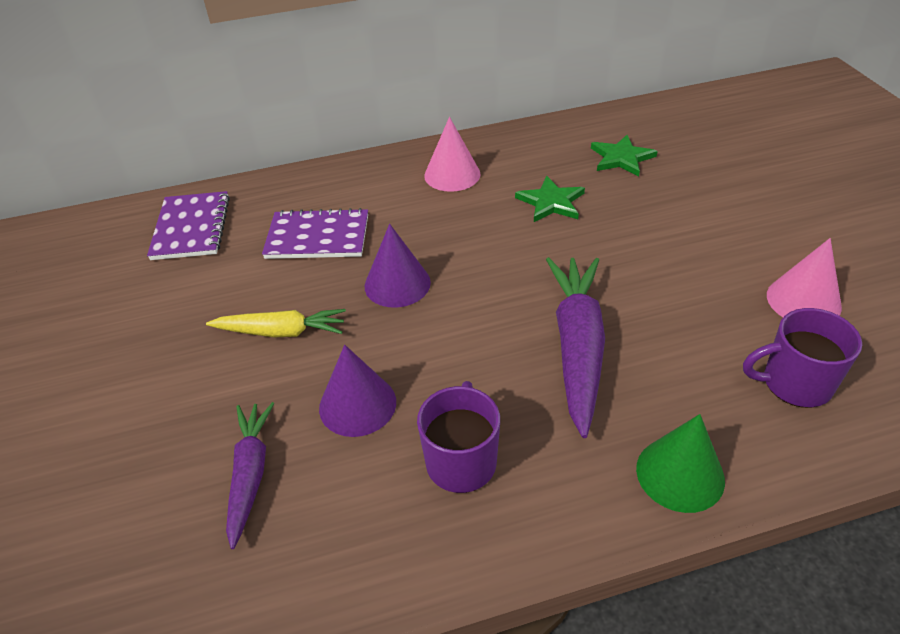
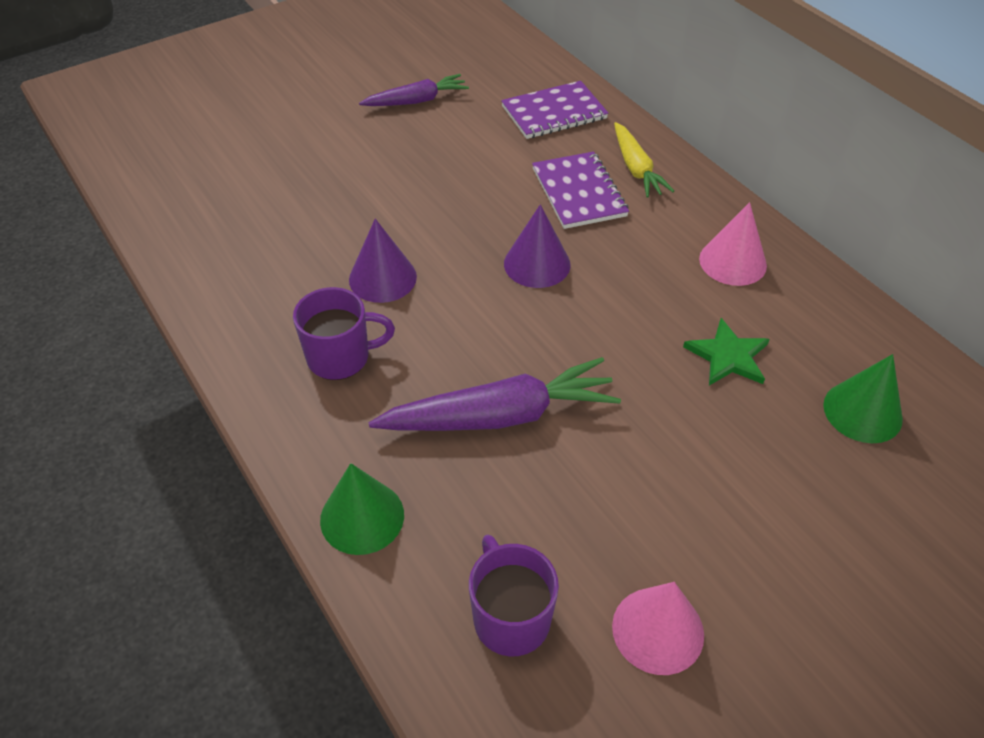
camera: 70 degrees right, 5 degrees up
(250, 475) = (300, 239): purple carrot -> purple carrot (416, 101)
(281, 332) = (448, 208): yellow carrot -> yellow carrot (636, 168)
(621, 158) = (862, 411): green star -> green cone

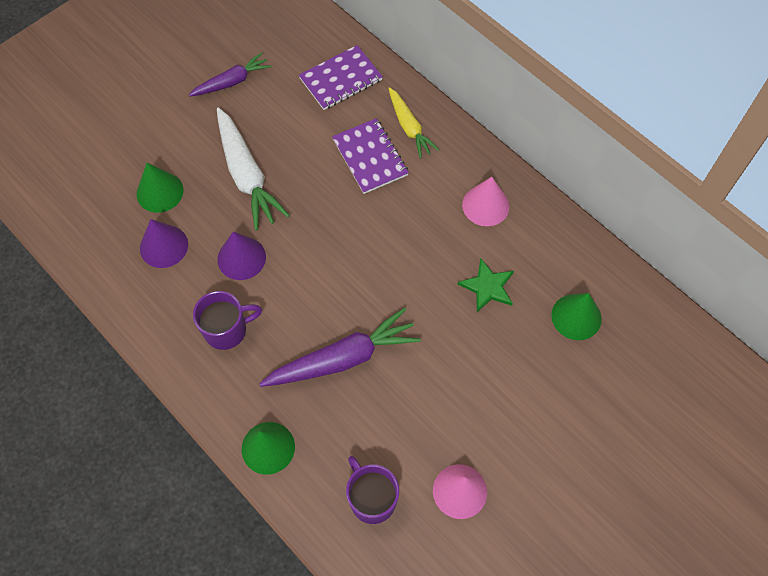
camera: 10 degrees left, 15 degrees up
(295, 196) = (160, 192): none -> green cone
(412, 191) = (246, 175): none -> white carrot
(537, 264) = (349, 228): purple cone -> purple cone (164, 246)

